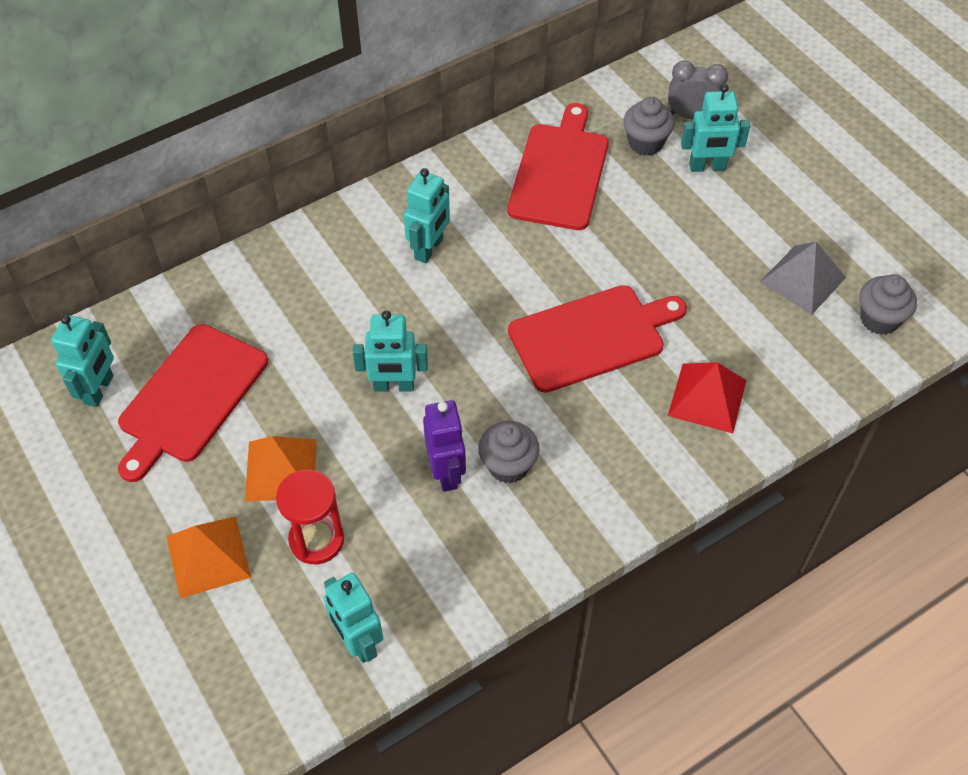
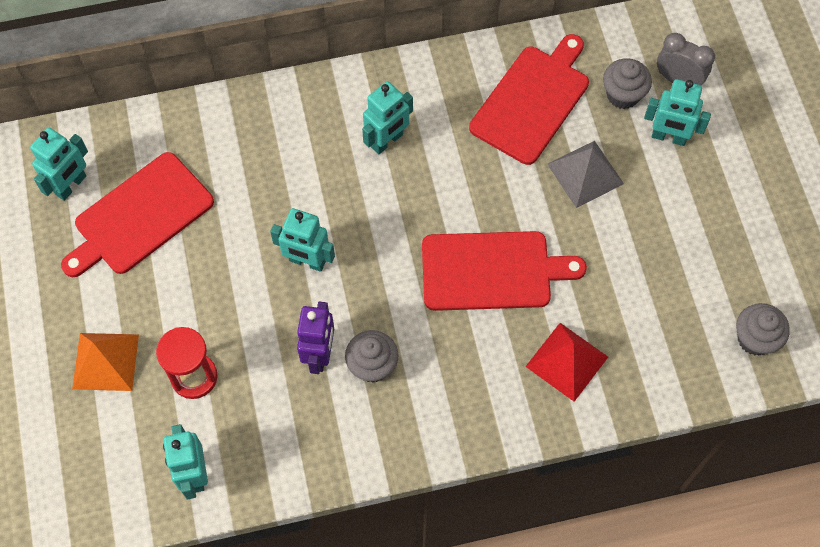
camera: 20 degrees right, 10 degrees up
(281, 469) = (188, 305): orange pyramid -> none
(802, 279) = (703, 277): grey pyramid -> grey pyramid (585, 173)

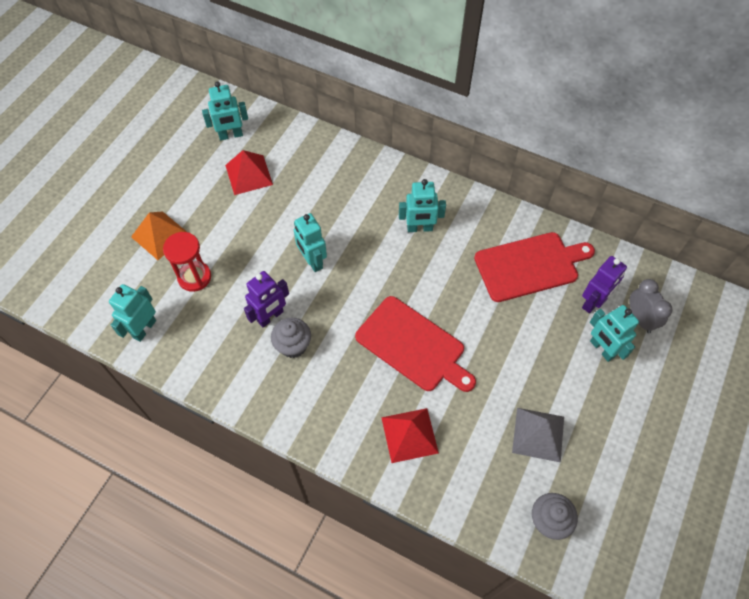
camera: 40 degrees right, 5 degrees down
(140, 216) = (249, 174): red cutting board -> red pyramid
(585, 173) = (525, 331): grey pyramid -> grey pyramid (538, 434)
(623, 95) = (593, 302): grey cupcake -> purple robot

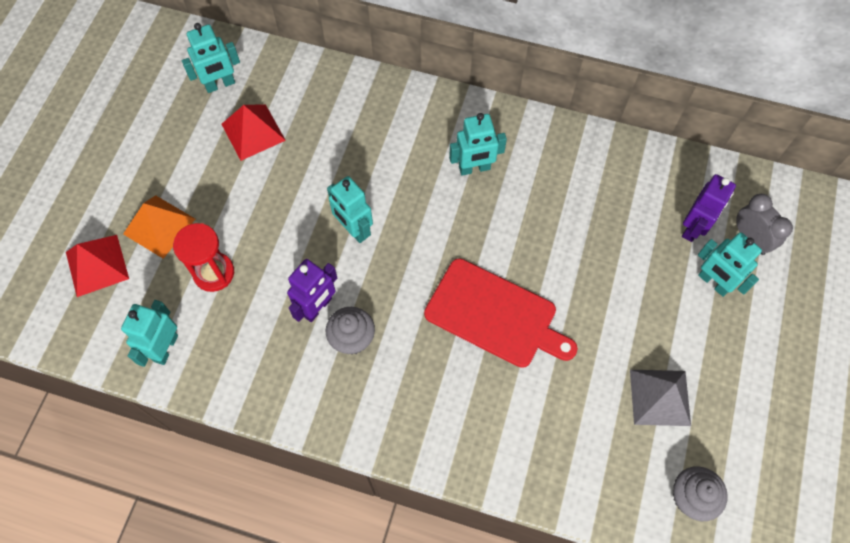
camera: 10 degrees left, 5 degrees up
(409, 435) = (512, 424): red pyramid -> red pyramid (97, 265)
(529, 266) = (612, 195): red cutting board -> none

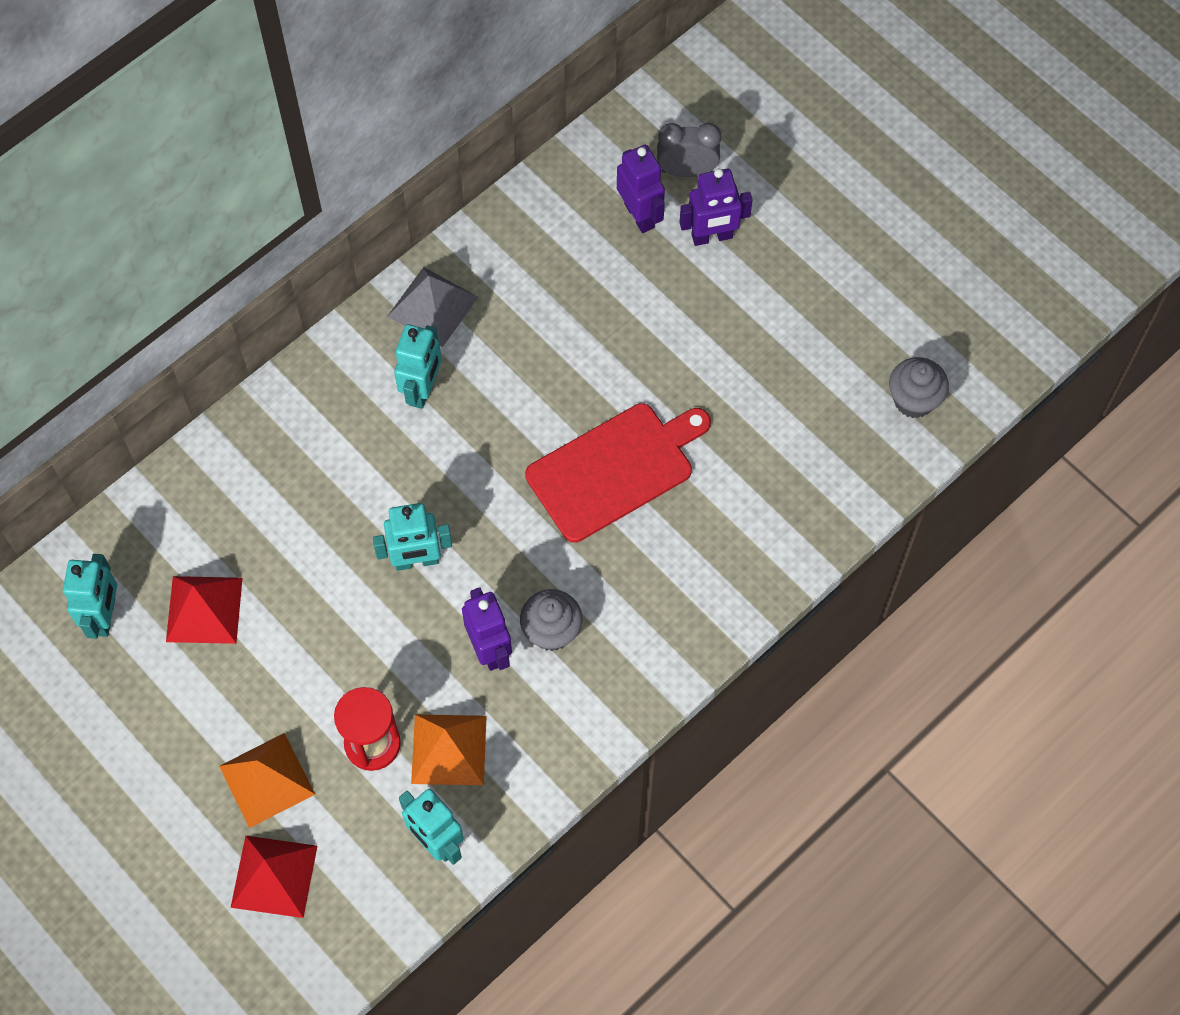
camera: 60 degrees left, 0 degrees up
(233, 321) = (448, 749): none -> orange pyramid
(659, 397) = (800, 364): grey pyramid -> grey pyramid (432, 306)
(713, 282) = (712, 237): turquoise robot -> purple robot

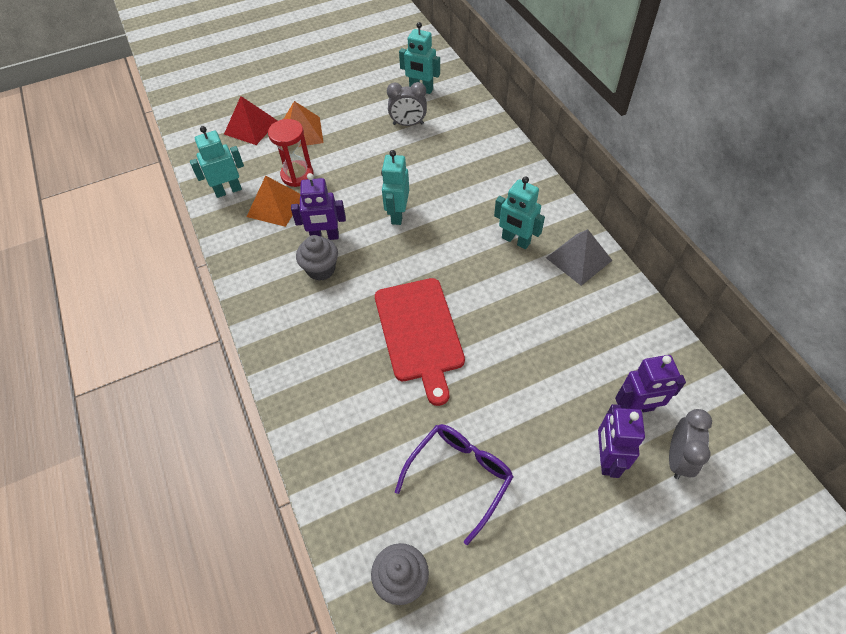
camera: 110 degrees right, 10 degrees down
(204, 609) = (408, 124): red pyramid -> grey clock
(786, 374) = (460, 476): none -> purple glasses

